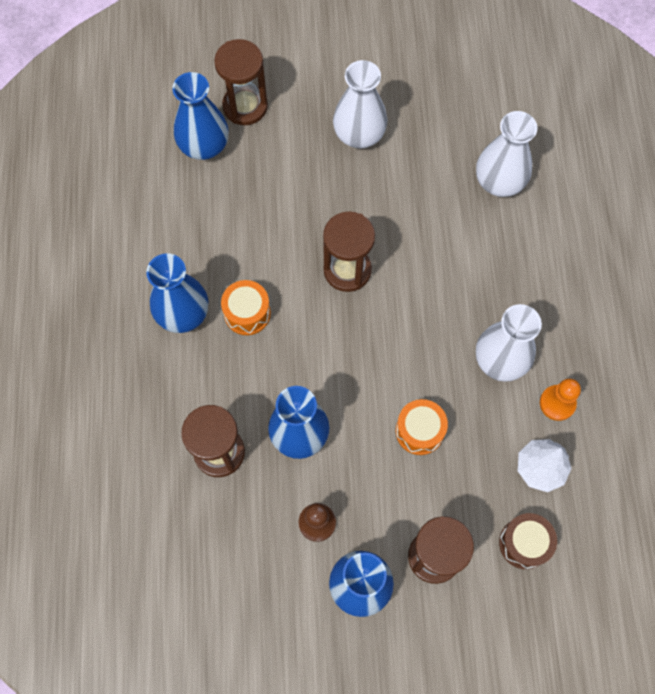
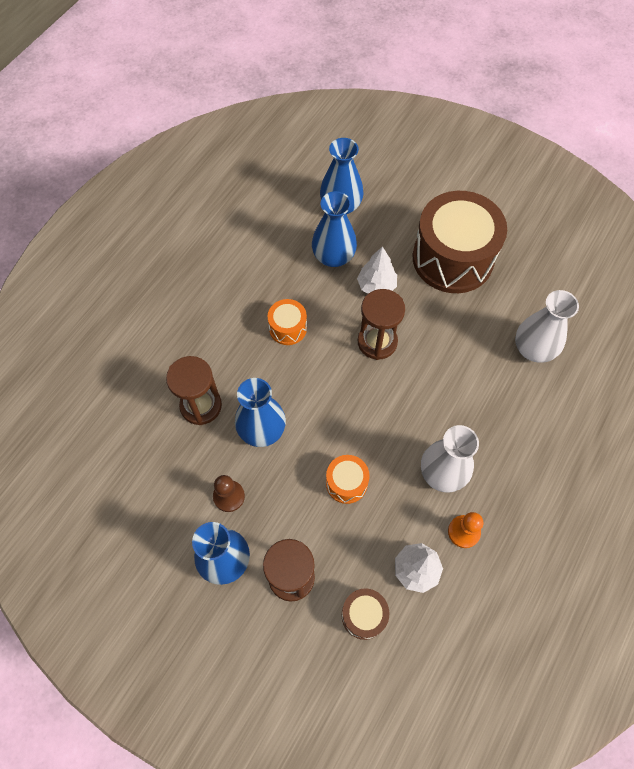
camera: 35 degrees right, 5 degrees down
(183, 313) = (246, 302): blue vase -> blue vase (333, 256)
(245, 106) = (387, 196): brown hourglass -> none
(304, 211) = (376, 286): none -> white tree
(359, 134) = (453, 258): white vase -> brown drum

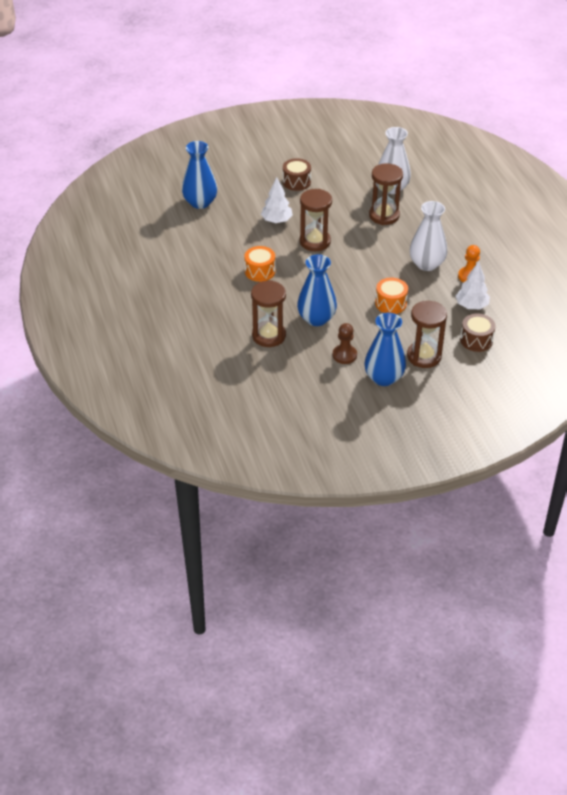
camera: 50 degrees left, 20 degrees down
(333, 256) = (233, 226): blue vase -> none
(453, 258) = (296, 182): brown drum -> brown drum, size x0.45
(481, 374) = (384, 215): none -> brown hourglass

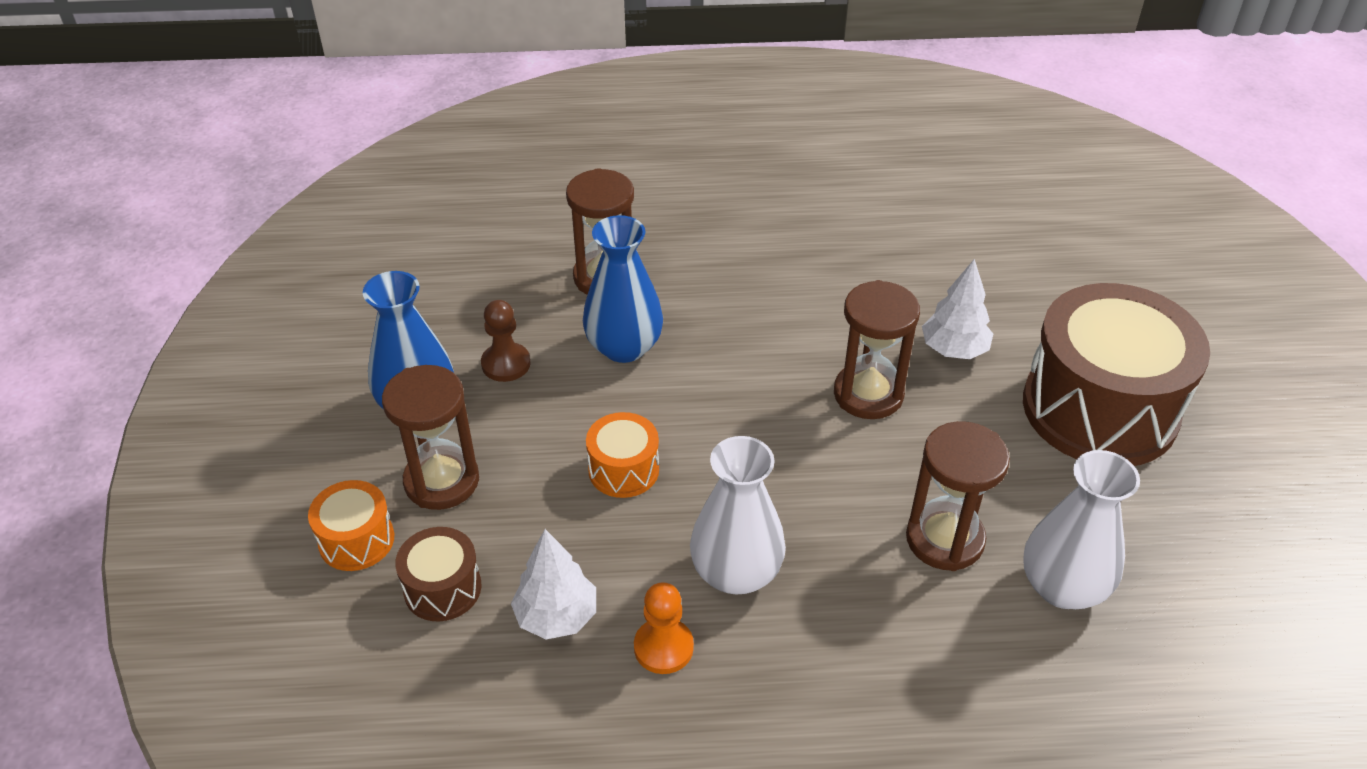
camera: 105 degrees right, 0 degrees up
(200, 202) = (1032, 253): blue vase -> none
(260, 271) = (792, 297): orange drum -> orange drum (356, 540)
(296, 182) = (1099, 409): brown drum -> brown drum, size x2.25

